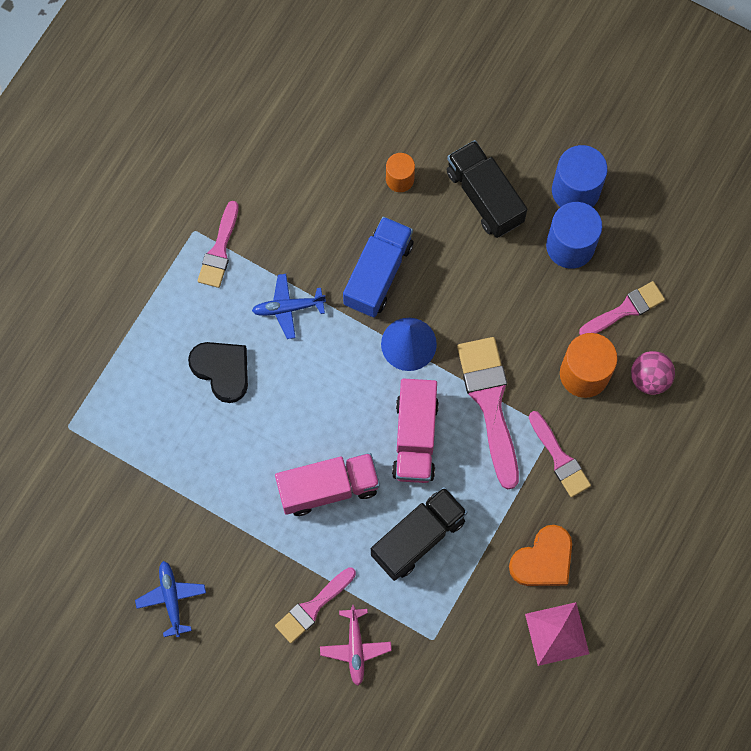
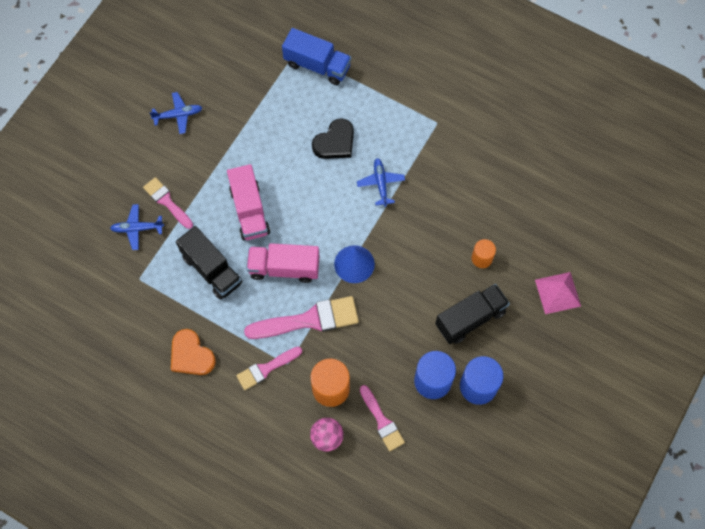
camera: 90 degrees right, 5 degrees down
(219, 250) = (423, 139): pink brush -> none
(355, 647) = (137, 228): pink plane -> blue plane
(378, 274) = (407, 243): blue truck -> blue truck (317, 65)
(557, 633) = (137, 363): pink pyramid -> pink pyramid (557, 292)

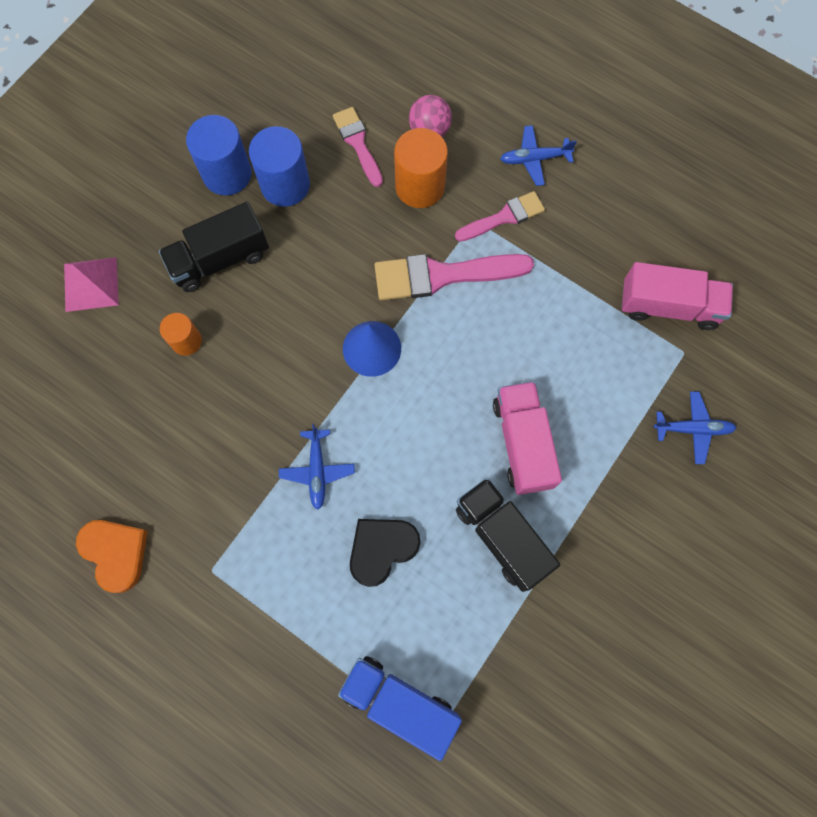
camera: 175 degrees left, 5 degrees up
(167, 201) = (650, 469): pink brush -> none
(178, 115) = (639, 623): blue plane -> blue plane (534, 159)
(191, 355) = (605, 242): orange heart -> orange heart (115, 553)
(212, 270) = (579, 357): black truck -> black truck (502, 536)
(284, 268) = (473, 351): pink truck -> pink truck (668, 306)

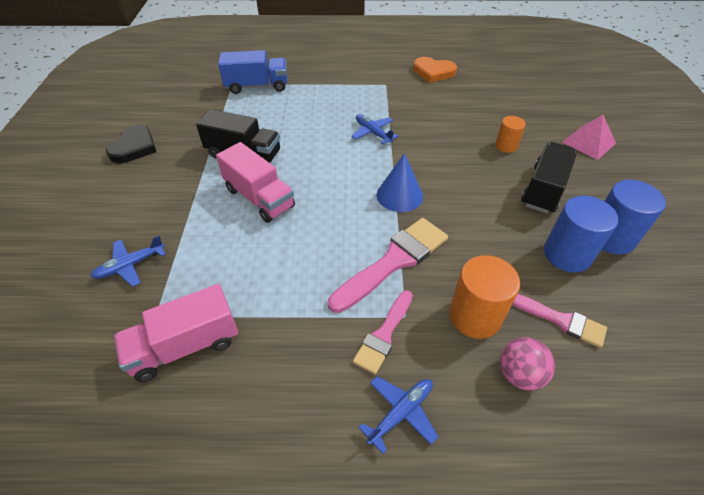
camera: 145 degrees right, 25 degrees down
(381, 549) = (309, 123): black heart -> black heart (134, 147)

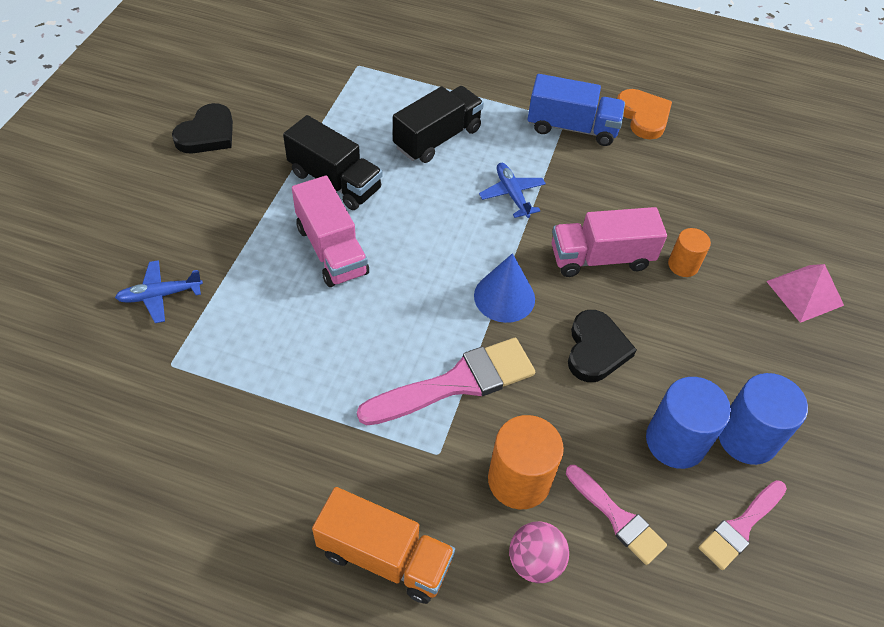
camera: 15 degrees right, 5 degrees up
(185, 346) = (190, 409): pink truck -> pink truck (600, 258)
(257, 86) = (389, 77): blue truck -> blue truck (572, 127)
(384, 335) = (405, 467): pink brush -> pink brush (740, 527)
(400, 413) = (384, 557): blue plane -> orange truck
(433, 72) = (643, 116): orange heart -> orange heart turned 150 degrees counterclockwise
(479, 211) = (596, 349): none -> black heart
(544, 189) = (698, 344): black truck -> black truck (437, 138)

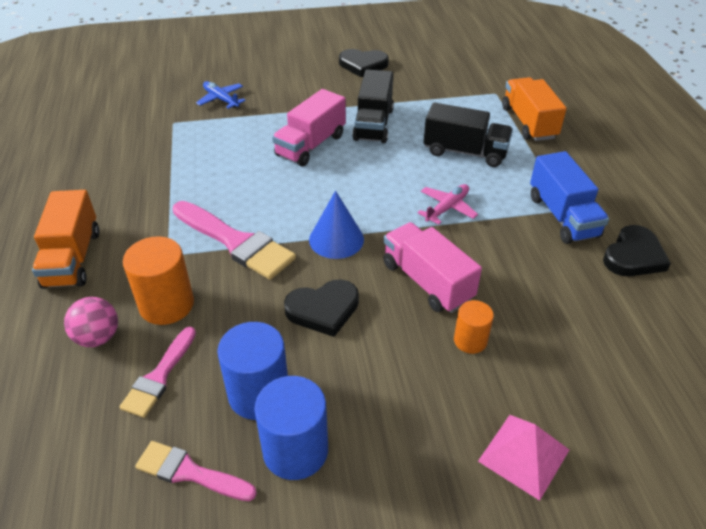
camera: 65 degrees right, 10 degrees down
(426, 71) = (528, 123): none -> orange truck
(512, 194) = (447, 208): blue plane -> pink plane
(643, 116) = (633, 256): orange heart -> black heart

